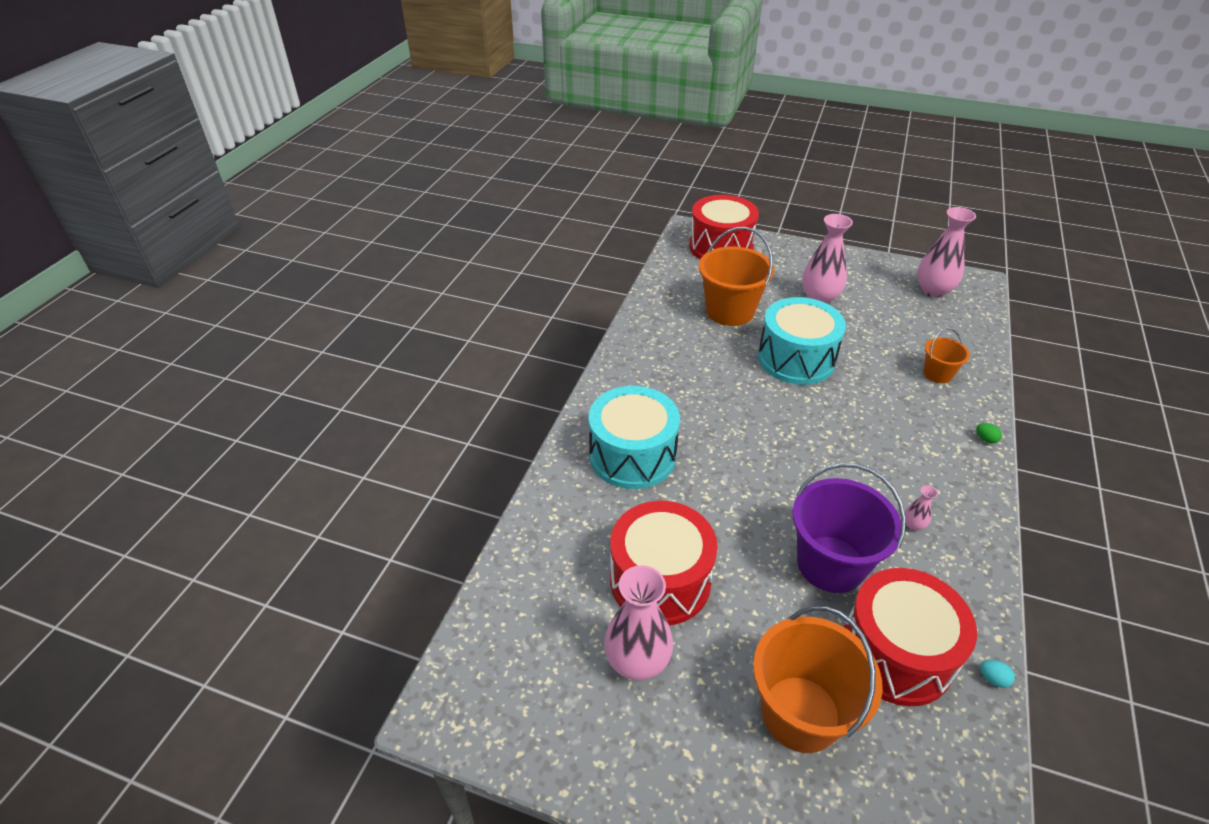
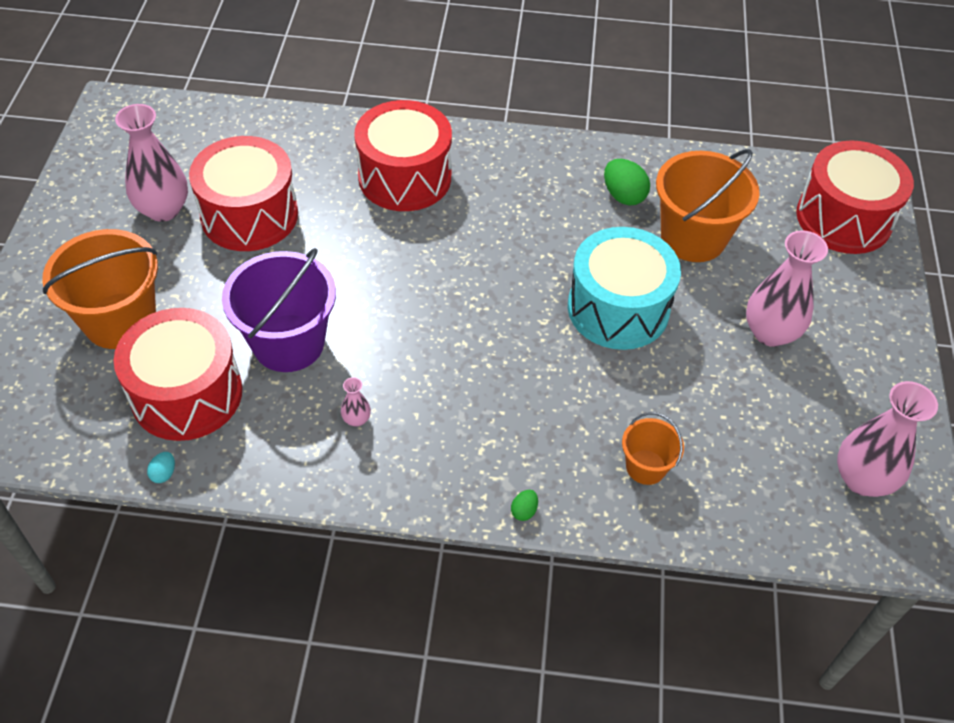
camera: 75 degrees right, 10 degrees up
(632, 455) = (405, 177): turquoise drum -> red drum
(681, 334) = (623, 196): none -> green egg

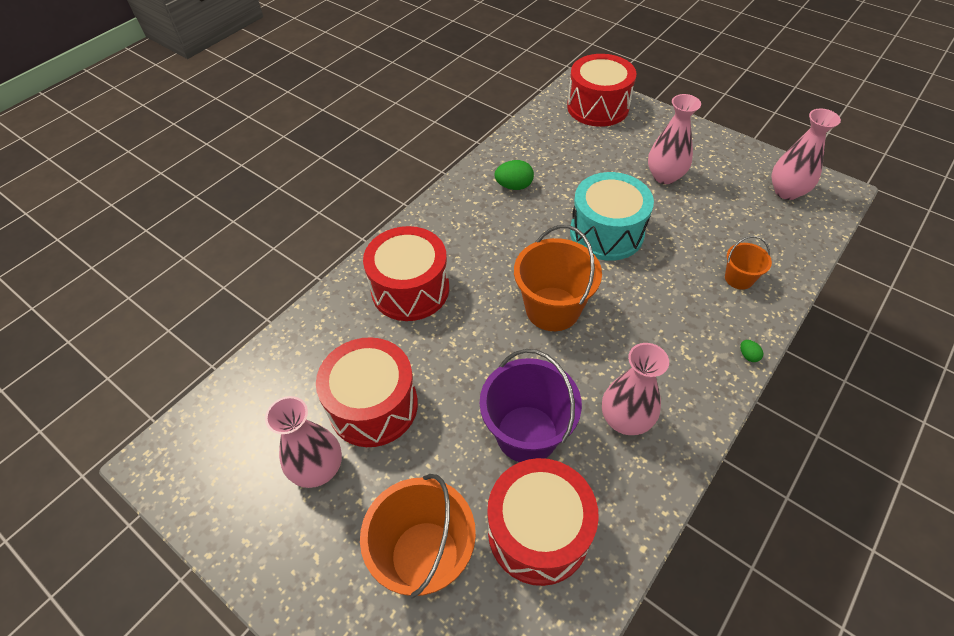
camera: 55 degrees left, 0 degrees up
(164, 473) = (614, 584): turquoise egg -> none
(356, 419) = (625, 419): pink vase -> pink vase, size x2.27
(693, 237) = (570, 172): orange bucket -> orange bucket (552, 309)

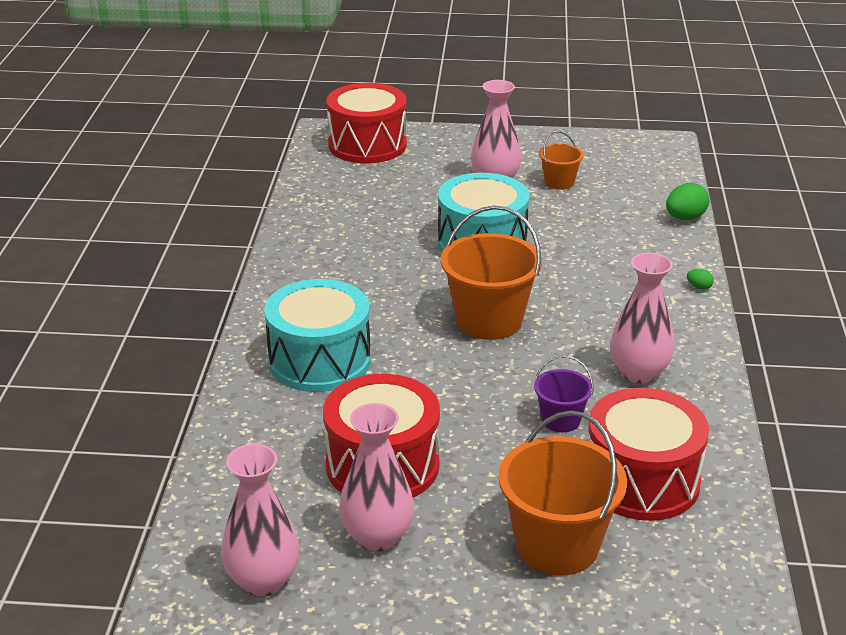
camera: 35 degrees left, 20 degrees down
(410, 289) = (319, 361): red drum -> turquoise drum
(514, 186) = (344, 238): green egg -> green egg (685, 218)
(527, 434) = (560, 420): purple bucket -> purple bucket, size x0.53
(739, 278) = (639, 236): orange bucket -> orange bucket (559, 182)
(786, 191) = (620, 158): pink vase -> pink vase (263, 580)

